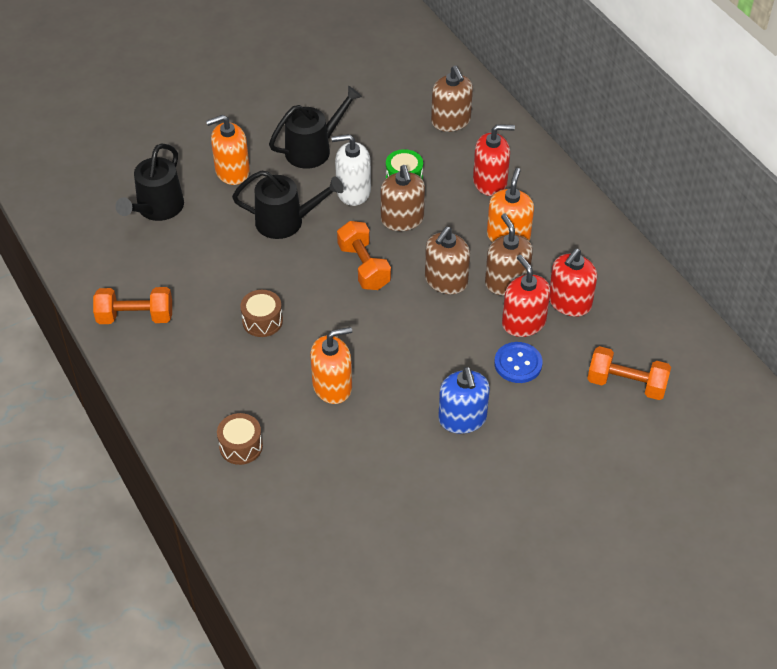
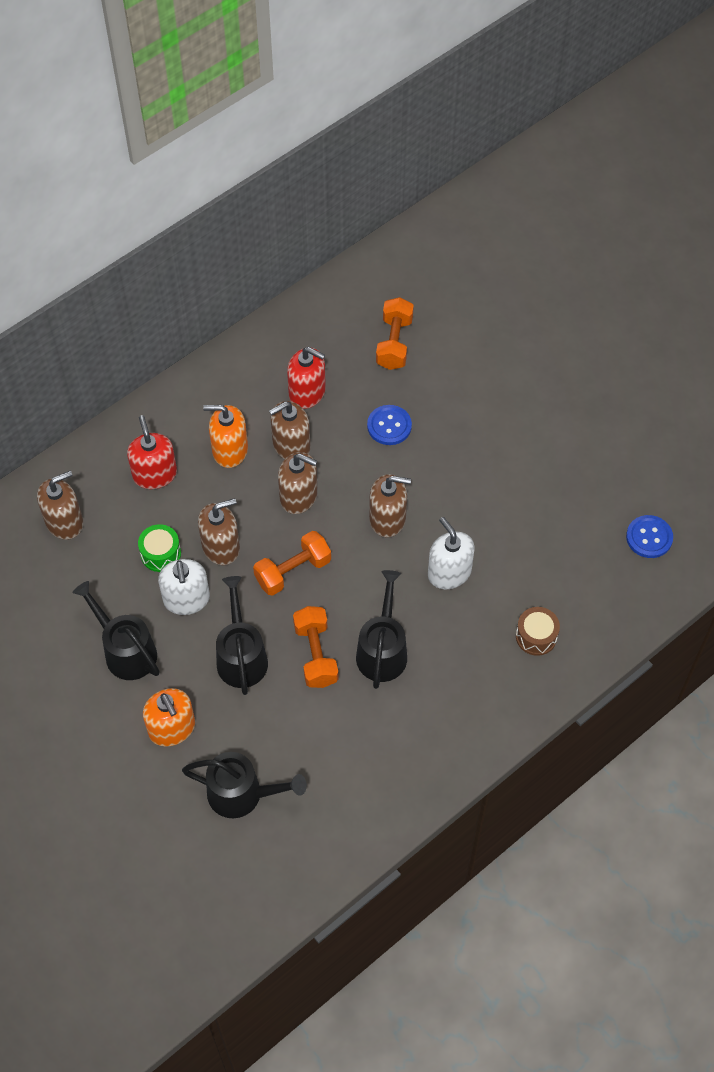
camera: 100 degrees left, 10 degrees up
(135, 317) = (401, 773): orange dumbbell -> orange dumbbell (316, 654)
(262, 321) = (382, 650): brown drum -> black watering can
(331, 577) = (649, 537): none -> blue button
(332, 386) = (449, 572): orange soap dispenser -> white soap dispenser
(406, 346) = (387, 518): none -> brown soap dispenser
(462, 418) = (461, 462): blue soap dispenser -> none
(523, 322) = (339, 426): red soap dispenser -> none

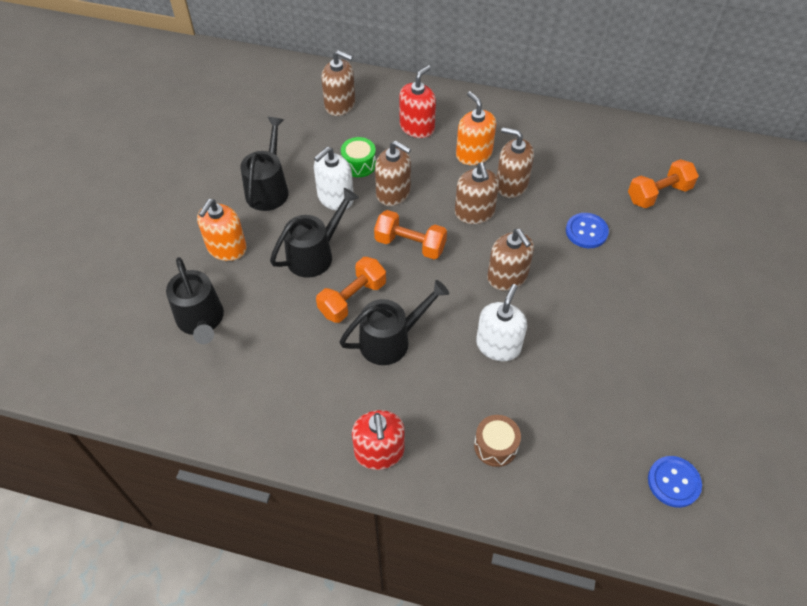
camera: 55 degrees right, 5 degrees down
(307, 392) = (563, 169): red soap dispenser -> red soap dispenser (379, 452)

